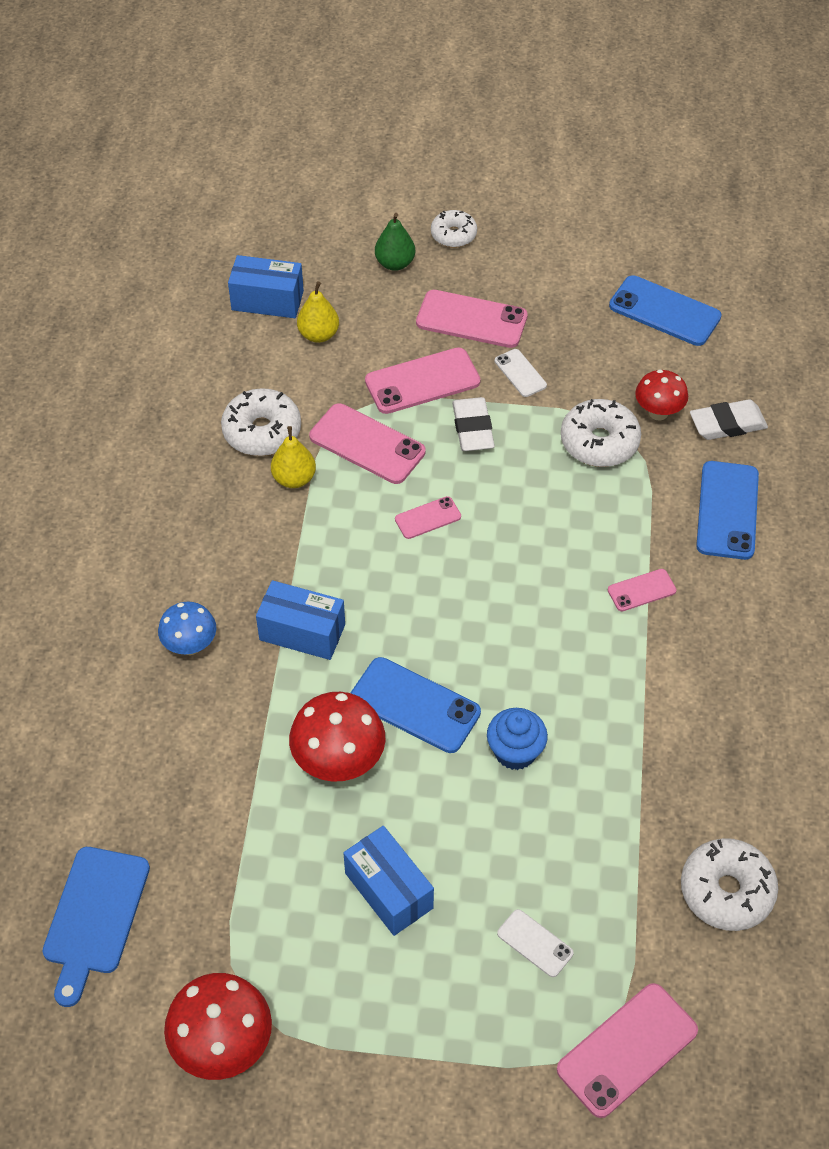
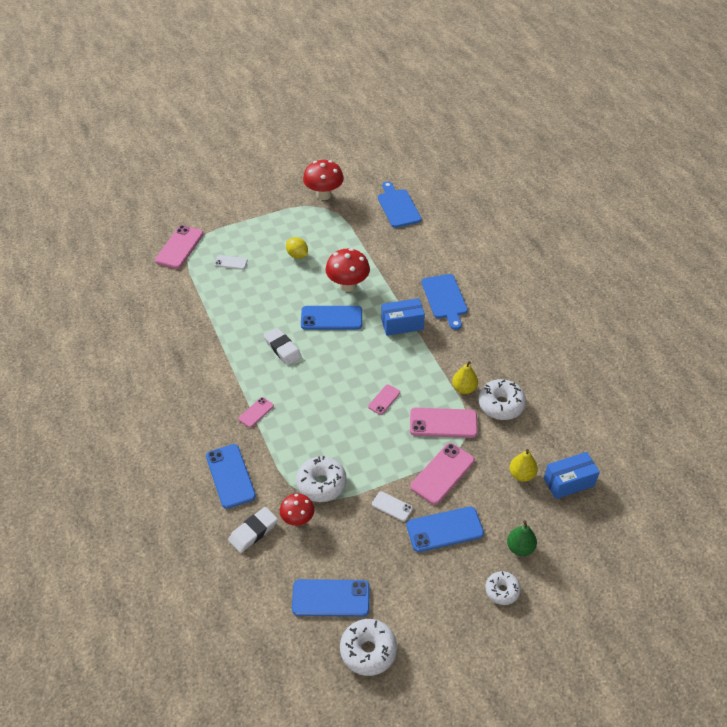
camera: 150 degrees right, 5 degrees down
(190, 646) = (445, 299): blue mushroom -> blue cutting board
(388, 890) = (297, 255): blue box -> yellow lemon
(471, 320) = (444, 529): pink phone -> blue phone
(472, 428) = (395, 458): white eraser -> white eraser (282, 349)
(515, 752) = (277, 319): blue cupcake -> none
(726, 891) = (161, 308): white donut -> white donut (368, 650)

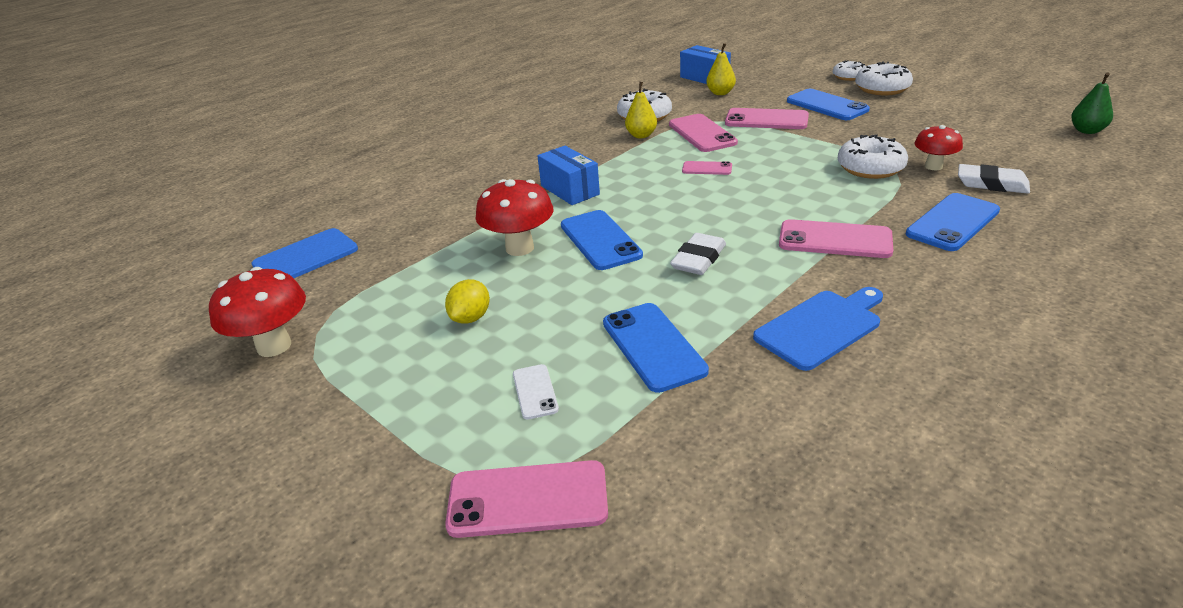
camera: 110 degrees left, 15 degrees down
(256, 412) = (835, 240): pink phone -> pink phone, size x1.84
(331, 598) = (981, 128): blue phone -> blue phone (653, 346)
(368, 650) = (994, 103): white donut -> white donut (882, 89)
(392, 506) = (839, 130): white phone -> none
(445, 299) = (500, 177): blue cutting board -> blue cutting board (821, 327)
(520, 547) = (798, 79): green pear -> green pear (1087, 131)

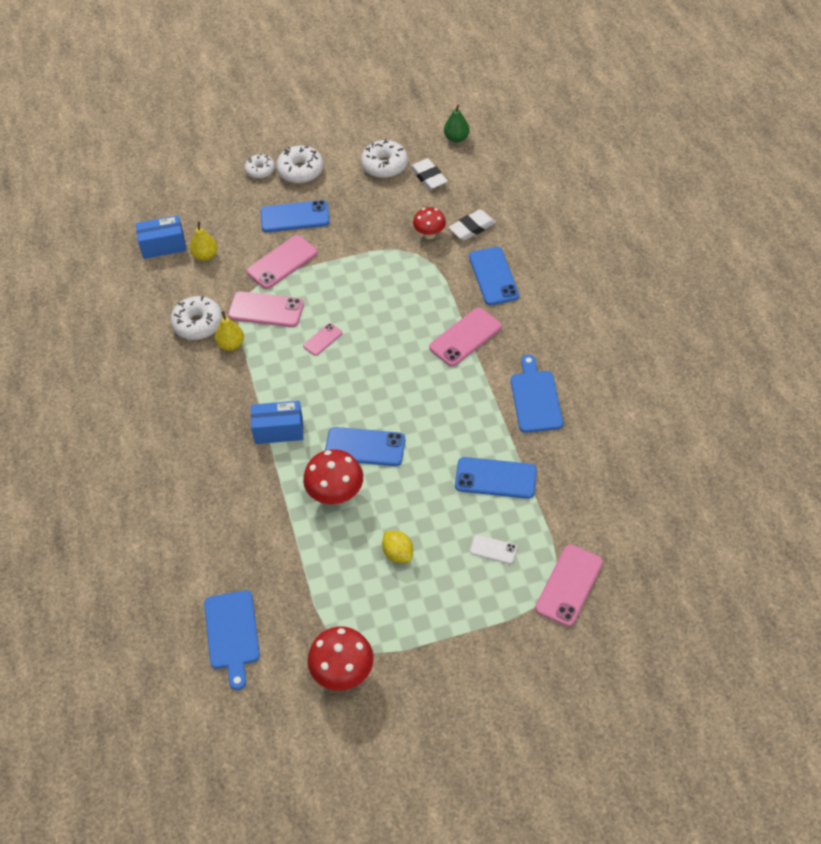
camera: 60 degrees left, 20 degrees up
(698, 259) = (430, 410): white eraser -> white eraser (428, 177)
(870, 168) = (403, 262): white donut -> white donut (384, 165)

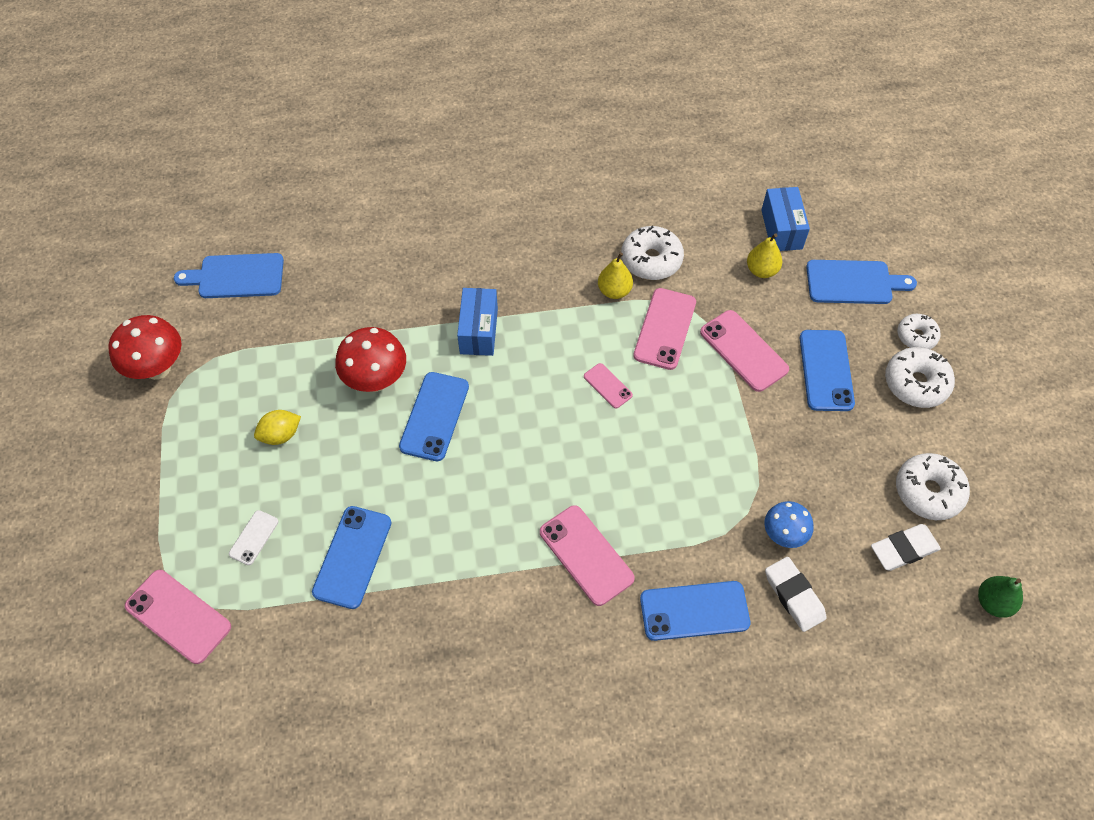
camera: 95 degrees right, 5 degrees up
(429, 234) = (783, 535): red mushroom -> blue mushroom
(535, 398) = (465, 629): blue cutting board -> blue cutting board (853, 283)

